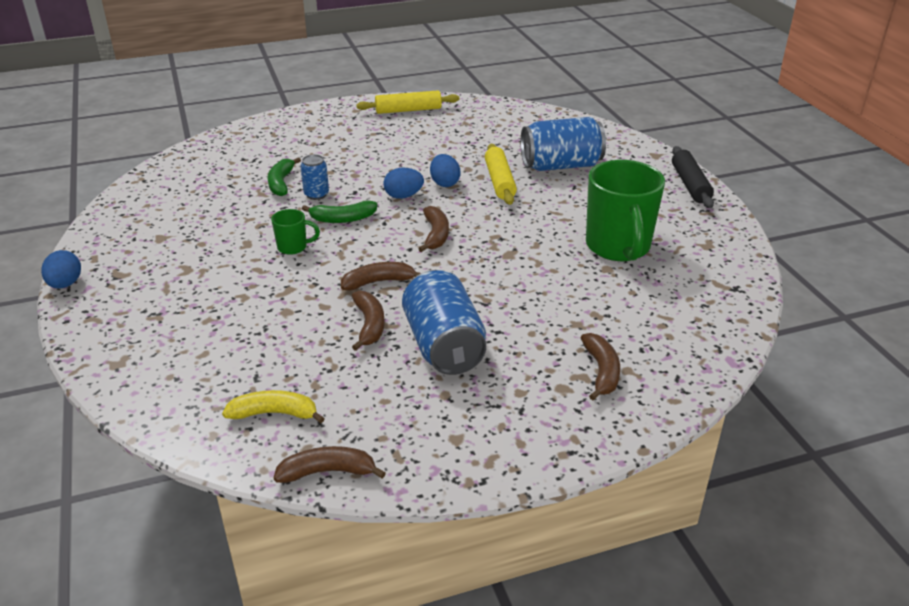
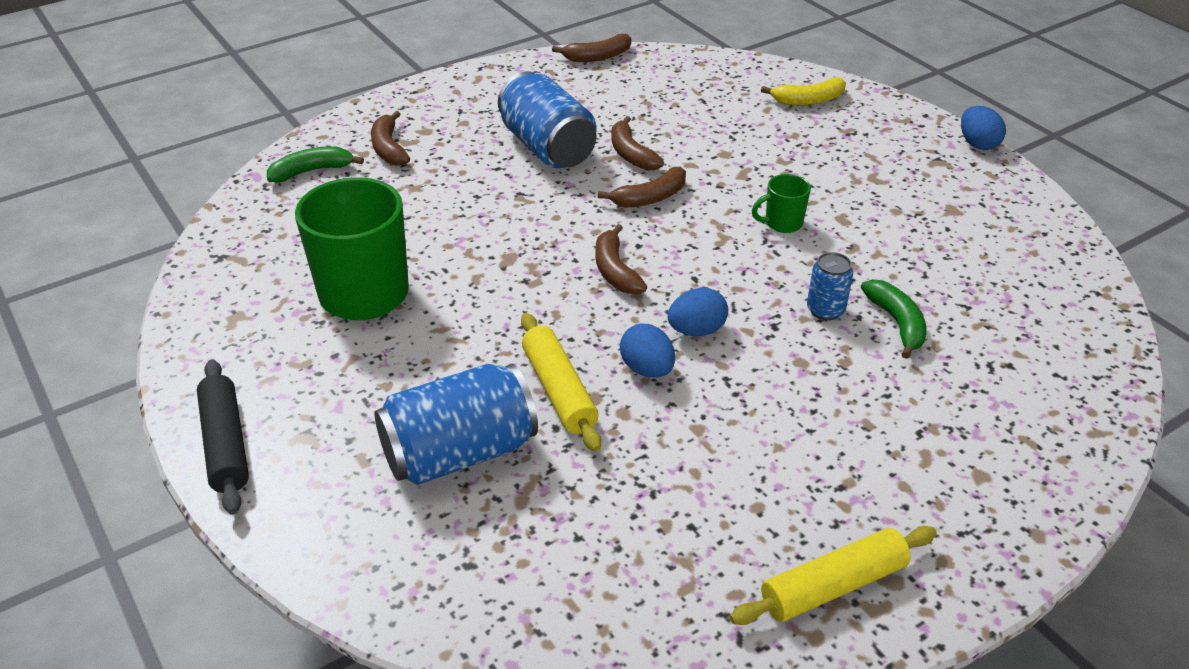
camera: 165 degrees right, 5 degrees up
(274, 413) = (665, 80): yellow banana -> yellow banana (808, 100)
(343, 219) = (754, 274): green banana -> green banana (311, 171)

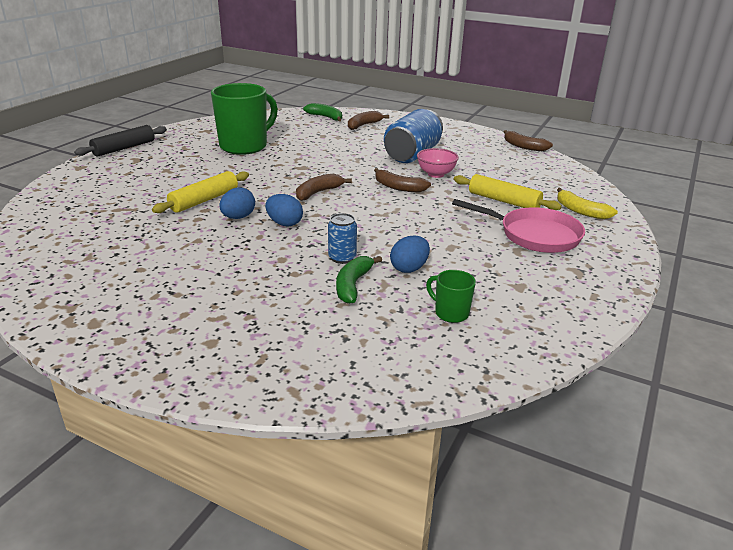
camera: 60 degrees right, 10 degrees down
(460, 453) = (143, 189): blue can -> none
(631, 154) = (436, 174): brown banana -> pink bowl
(782, 223) = (421, 228): green mug -> green mug (450, 313)
(833, 586) = (82, 304): yellow rolling pin -> yellow rolling pin (503, 201)
(847, 153) = (534, 235): none -> pink pan
(897, 323) = (352, 285): green banana -> green banana turned 150 degrees clockwise
(977, 144) = (630, 283): blue egg -> blue egg (409, 268)

